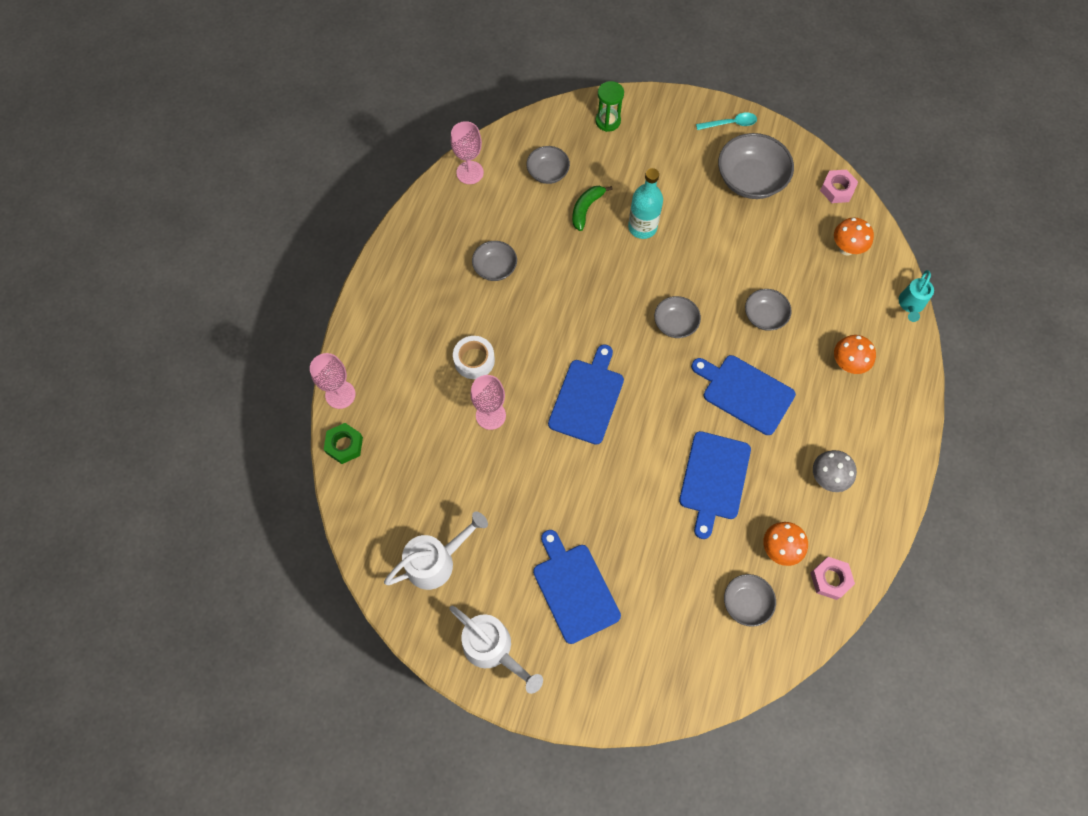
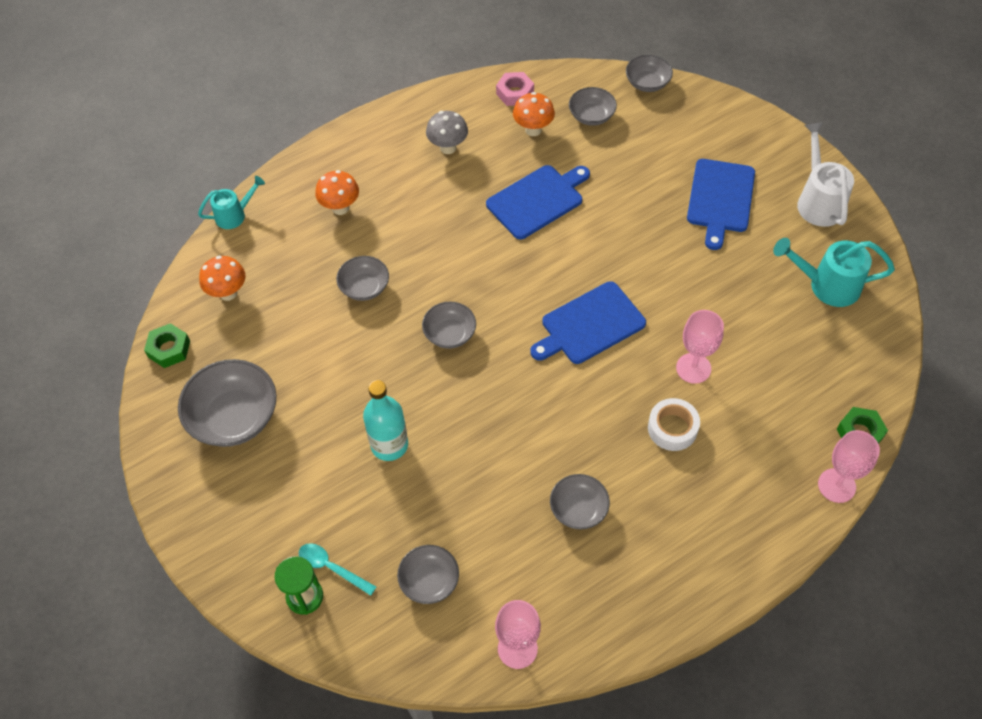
camera: 140 degrees left, 10 degrees down
(436, 561) = (827, 285): white watering can -> turquoise watering can
(586, 209) = (427, 506): green banana -> none
(730, 124) = (184, 492): turquoise spoon -> turquoise spoon (331, 567)
(731, 682) = (647, 83): none -> grey bowl
(745, 393) = (447, 241): blue cutting board -> none
(837, 189) = (169, 349): pink nut -> green nut

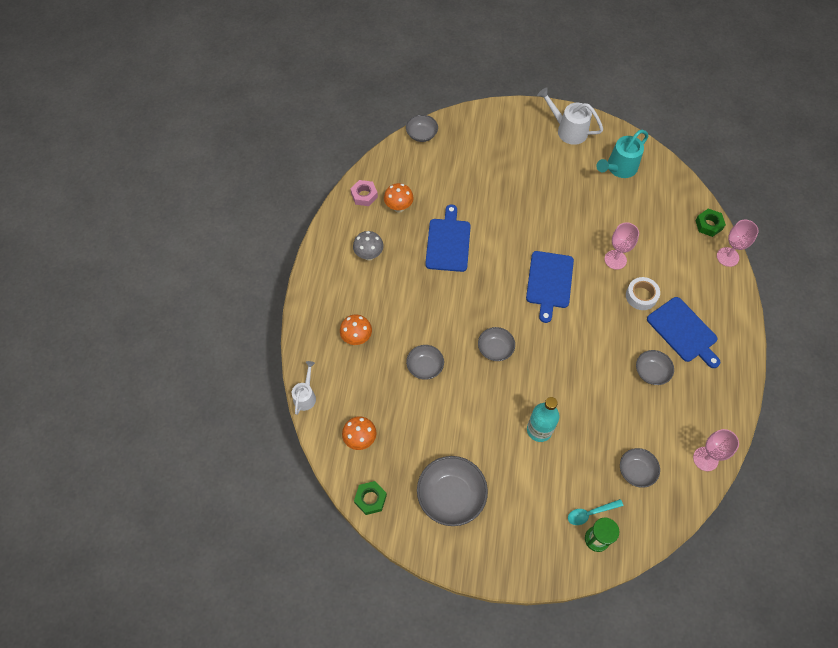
camera: 50 degrees left, 5 degrees up
(235, 215) = (305, 396): turquoise watering can -> white watering can
(591, 116) = (417, 175): grey bowl -> none
(720, 199) = (527, 166): blue cutting board -> blue cutting board (683, 331)

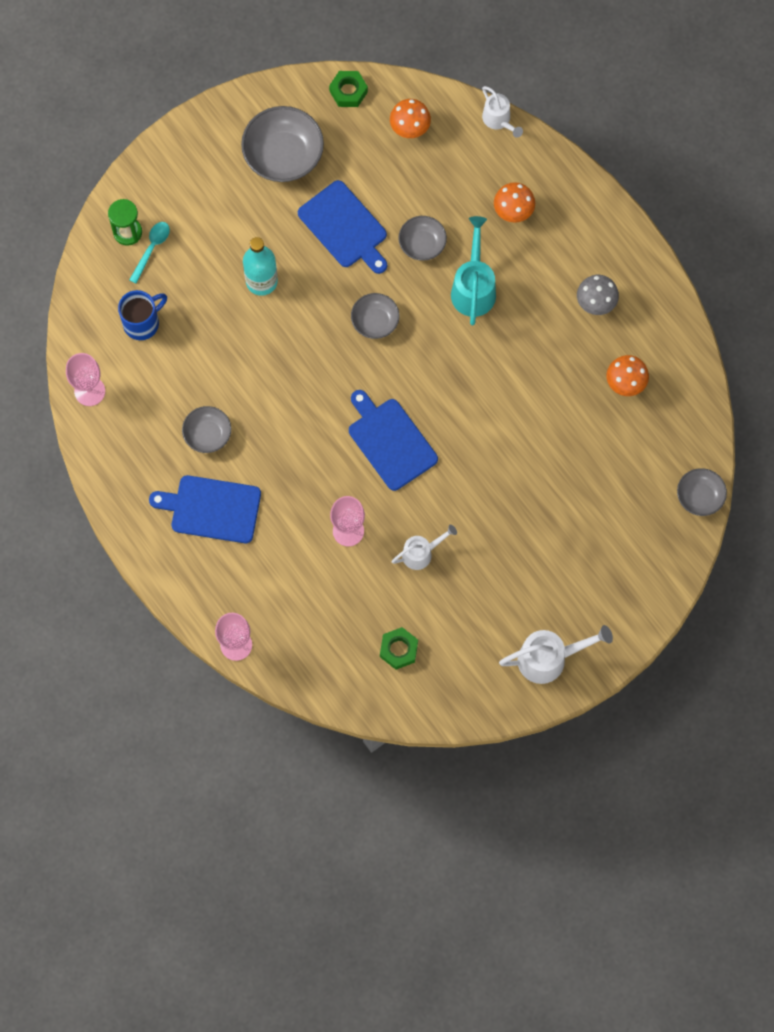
camera: 135 degrees right, 10 degrees up
(364, 195) = (675, 364): pink nut -> none
(448, 242) = (533, 391): blue cutting board -> blue cutting board (344, 227)
(586, 219) = (421, 553): none -> white watering can
(619, 168) = (446, 657): turquoise watering can -> turquoise watering can (473, 287)
(636, 471) = (142, 323): grey bowl -> blue mug
(641, 296) = (286, 511): white tape -> none
(708, 225) = (287, 670): green nut -> green nut (399, 650)

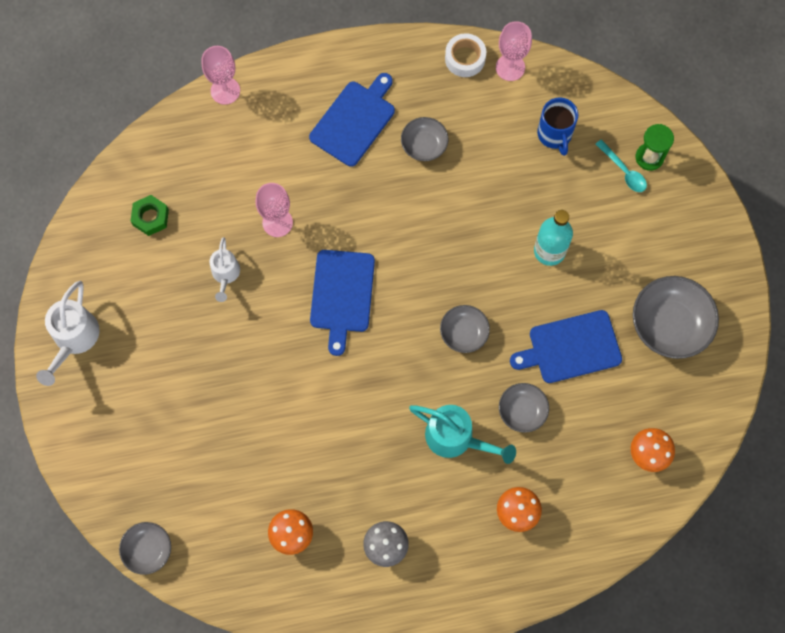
camera: 115 degrees right, 0 degrees up
(99, 436) = (465, 58): none -> white tape
(348, 91) = (713, 414): green nut -> none
(390, 441) = (342, 295): blue cutting board -> blue cutting board turned 105 degrees clockwise
(499, 120) = (621, 545): white watering can -> none

